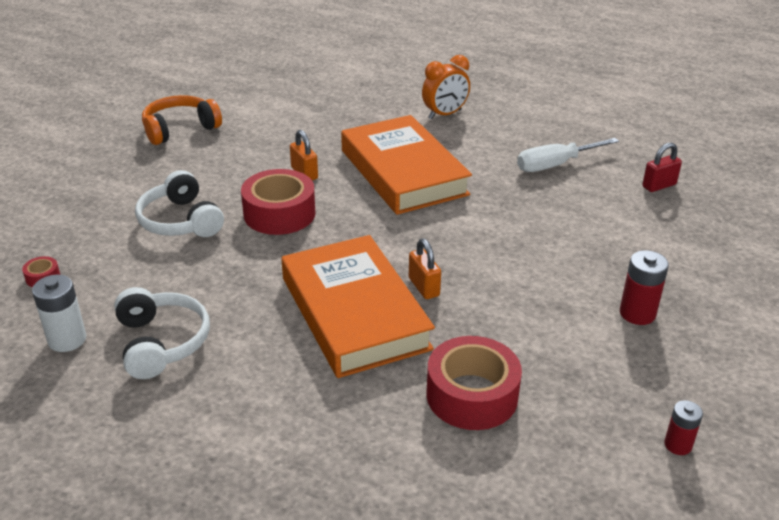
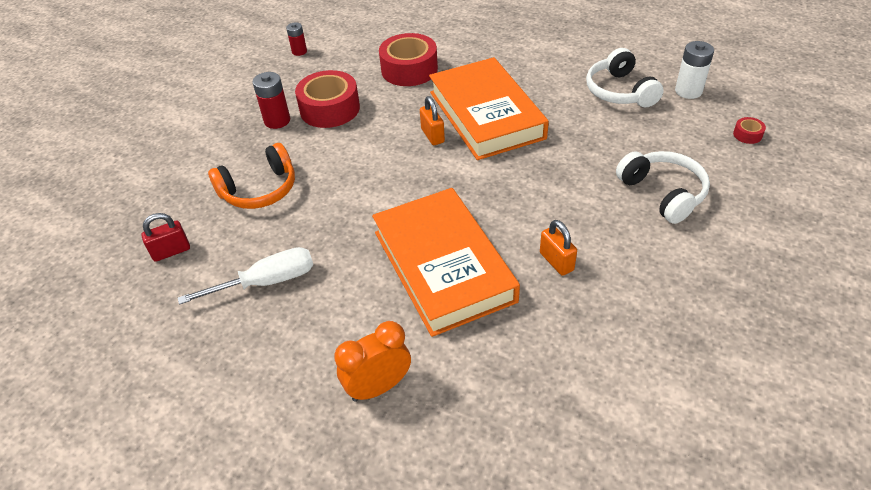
camera: 175 degrees left, 10 degrees up
(180, 129) = (748, 344): orange headphones -> orange headphones (259, 189)
(279, 213) = (569, 204): red tape -> red tape (330, 109)

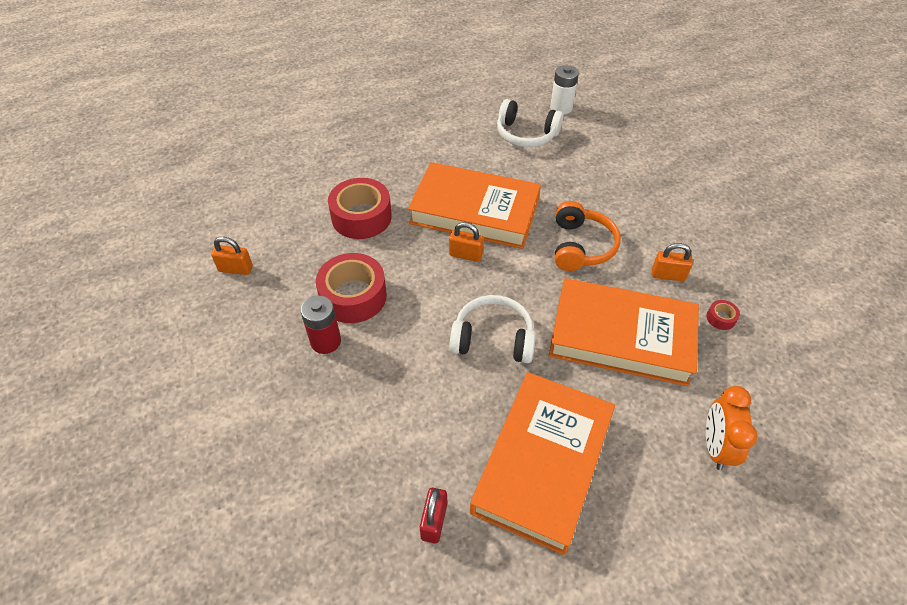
camera: 55 degrees left, 5 degrees up
(259, 189) = (413, 406): orange headphones -> orange headphones (580, 246)
(266, 282) = (542, 463): white screwdriver -> orange book
(299, 51) = (236, 269): red battery -> orange padlock
(663, 193) = (648, 185): white headphones -> white headphones (493, 338)
(747, 135) = (629, 116): red tape -> red tape (721, 318)

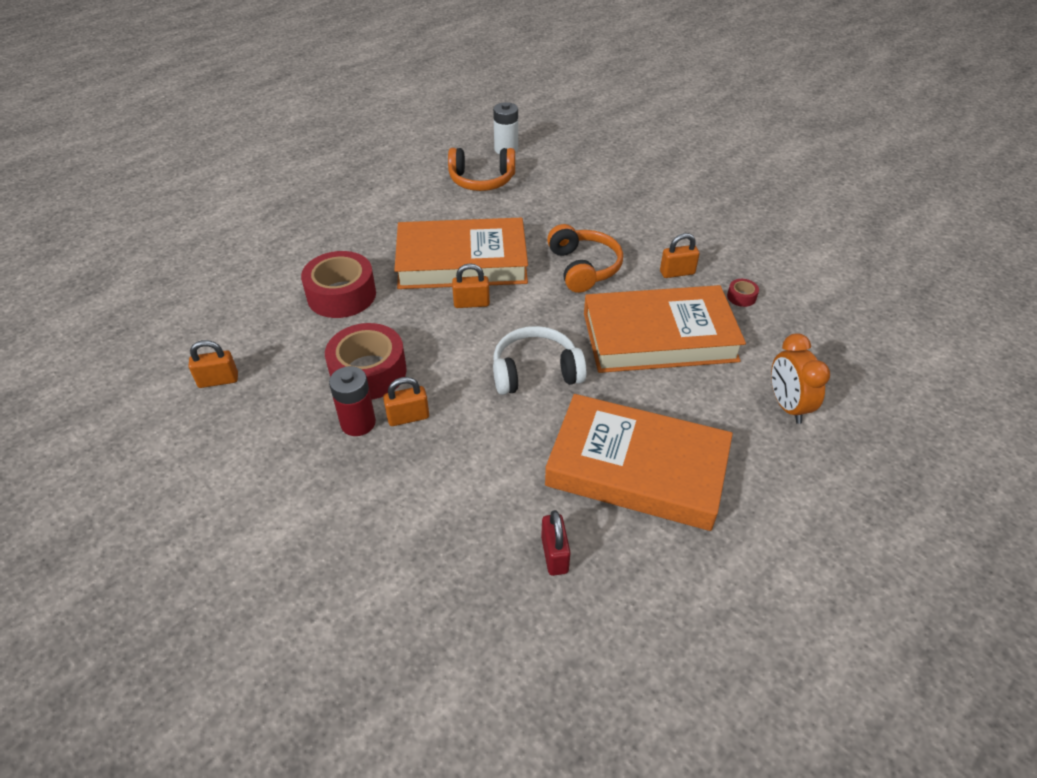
camera: 20 degrees left, 5 degrees down
(367, 349) = (408, 417): none -> orange padlock
(526, 134) = (482, 180): white headphones -> orange headphones
(542, 463) = (637, 468): orange book -> orange book turned 75 degrees counterclockwise

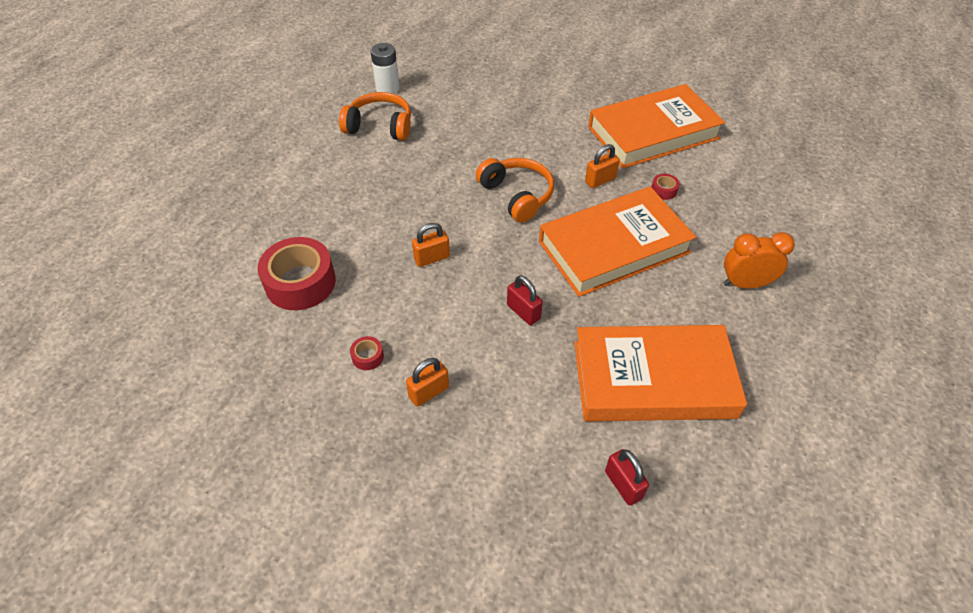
camera: 20 degrees left, 5 degrees up
(218, 380) = (218, 410): orange padlock -> none
(358, 423) = (383, 413): red battery -> none
(368, 372) = (367, 356): red tape -> red tape, size x0.42
(462, 261) = (402, 217): orange book -> orange book (653, 133)
(482, 180) = (380, 126): orange headphones -> orange headphones turned 150 degrees counterclockwise
(535, 372) = (523, 312): white headphones -> red padlock
(787, 406) = (745, 284): orange clock -> orange clock turned 120 degrees clockwise

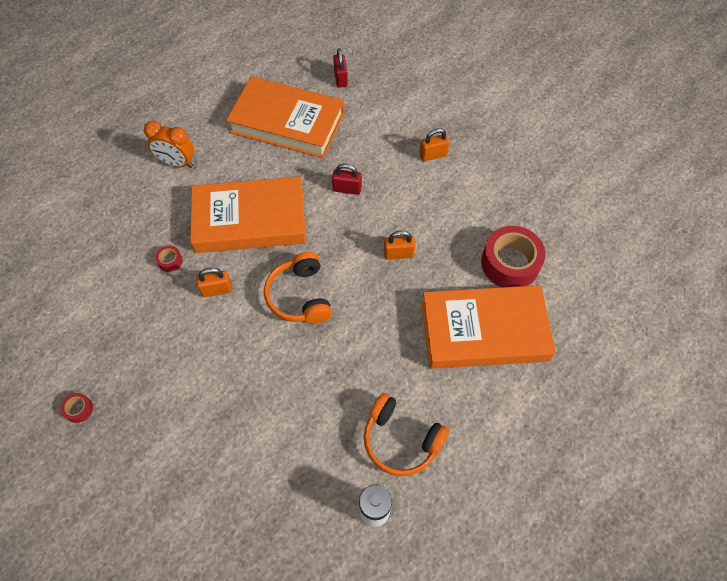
camera: 160 degrees left, 10 degrees up
(367, 356) = (468, 189): red tape -> red tape (79, 409)
(523, 312) = (347, 189): red padlock -> red padlock turned 60 degrees counterclockwise
(653, 133) = (126, 333): orange book -> orange book (484, 331)

